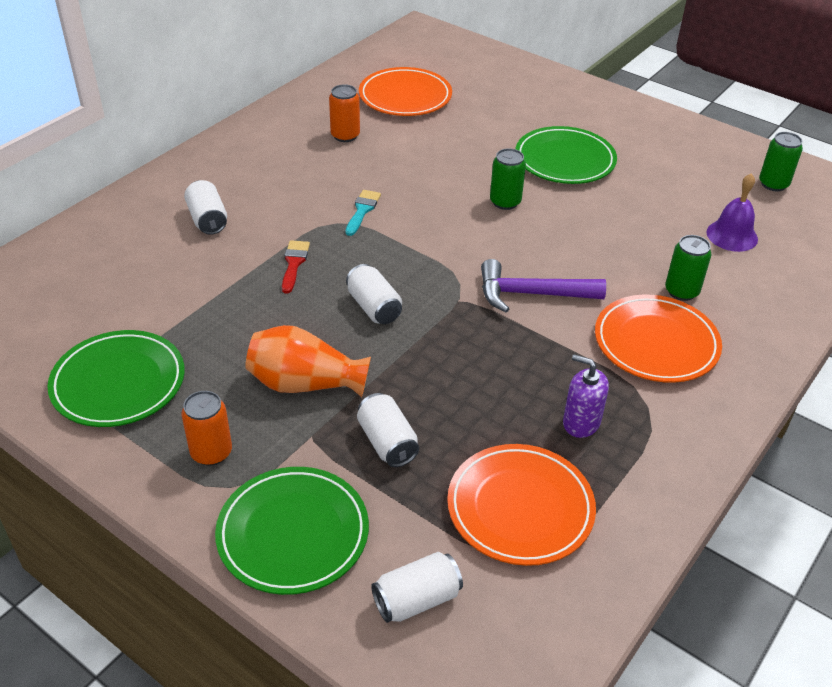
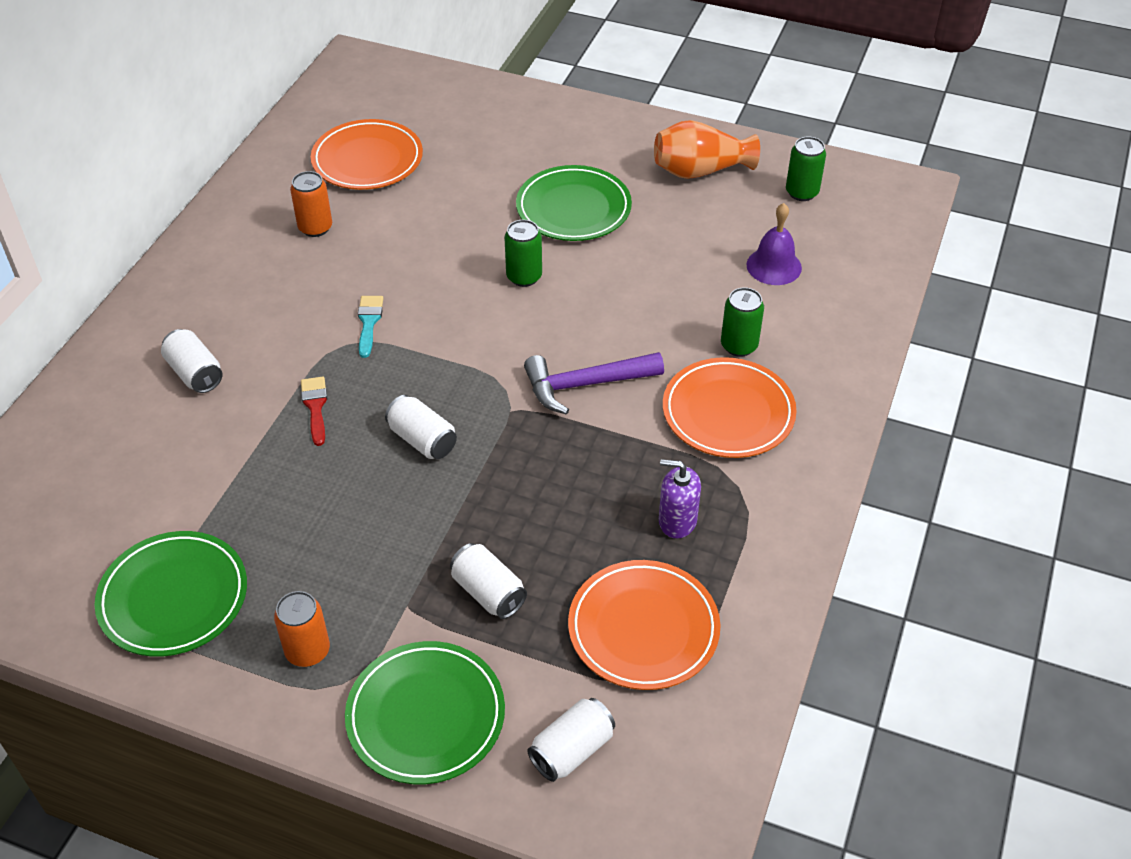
camera: 15 degrees left, 5 degrees up
(305, 384) = (379, 548): orange vase -> orange vase (700, 170)

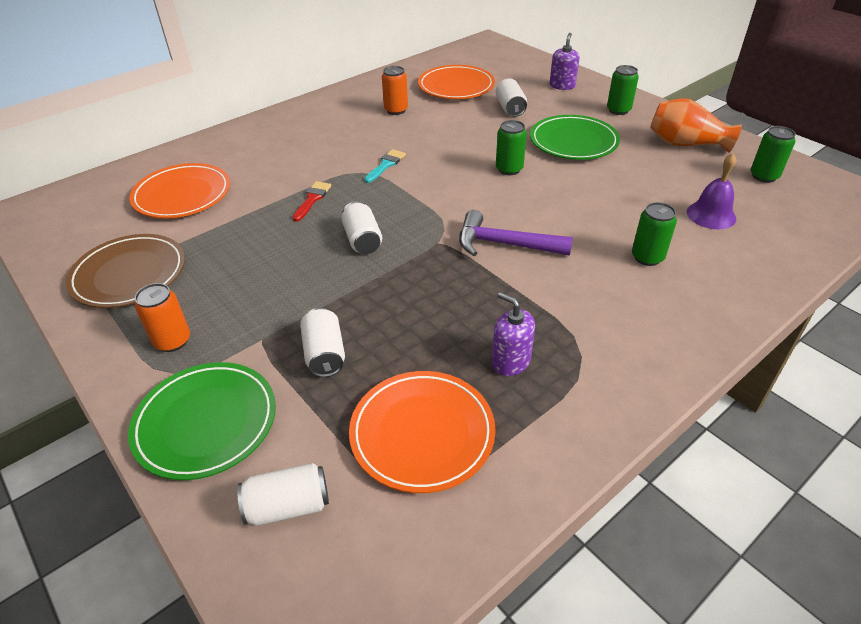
camera: 30 degrees right, 5 degrees down
(173, 597) = (129, 275): green plate -> brown plate
(195, 373) = (260, 161): white can -> white can (510, 108)
(505, 117) = (562, 86): none -> purple soap dispenser
(597, 139) = (618, 110): none -> green can
(728, 412) = (608, 299): orange plate -> orange plate (182, 195)

